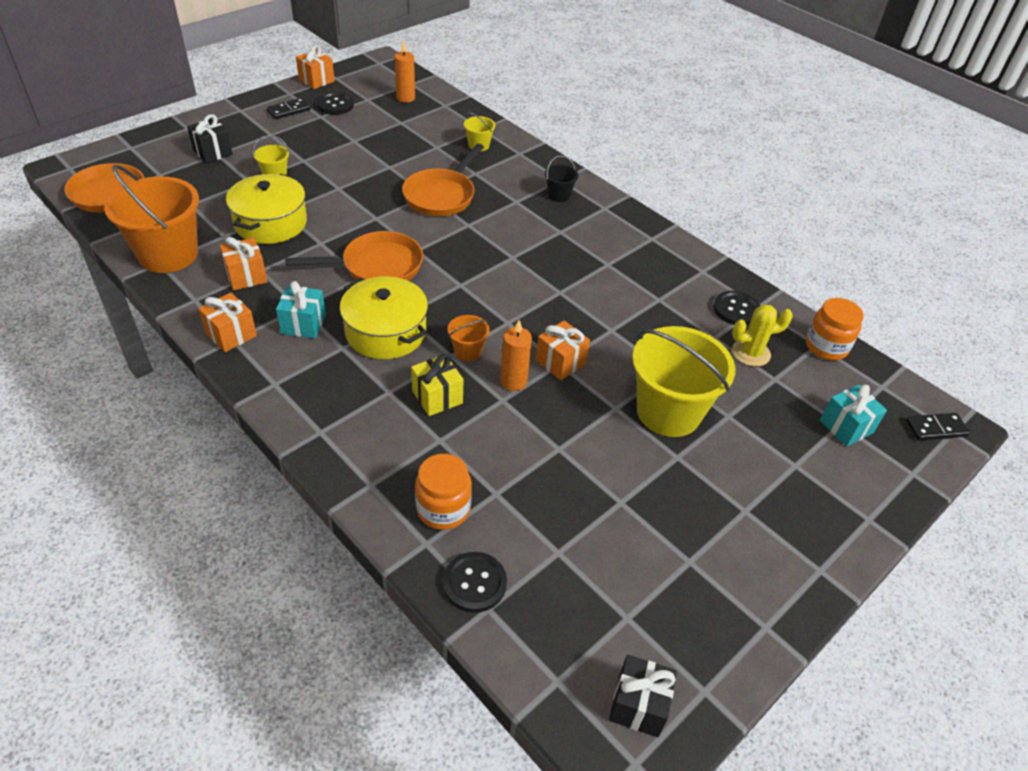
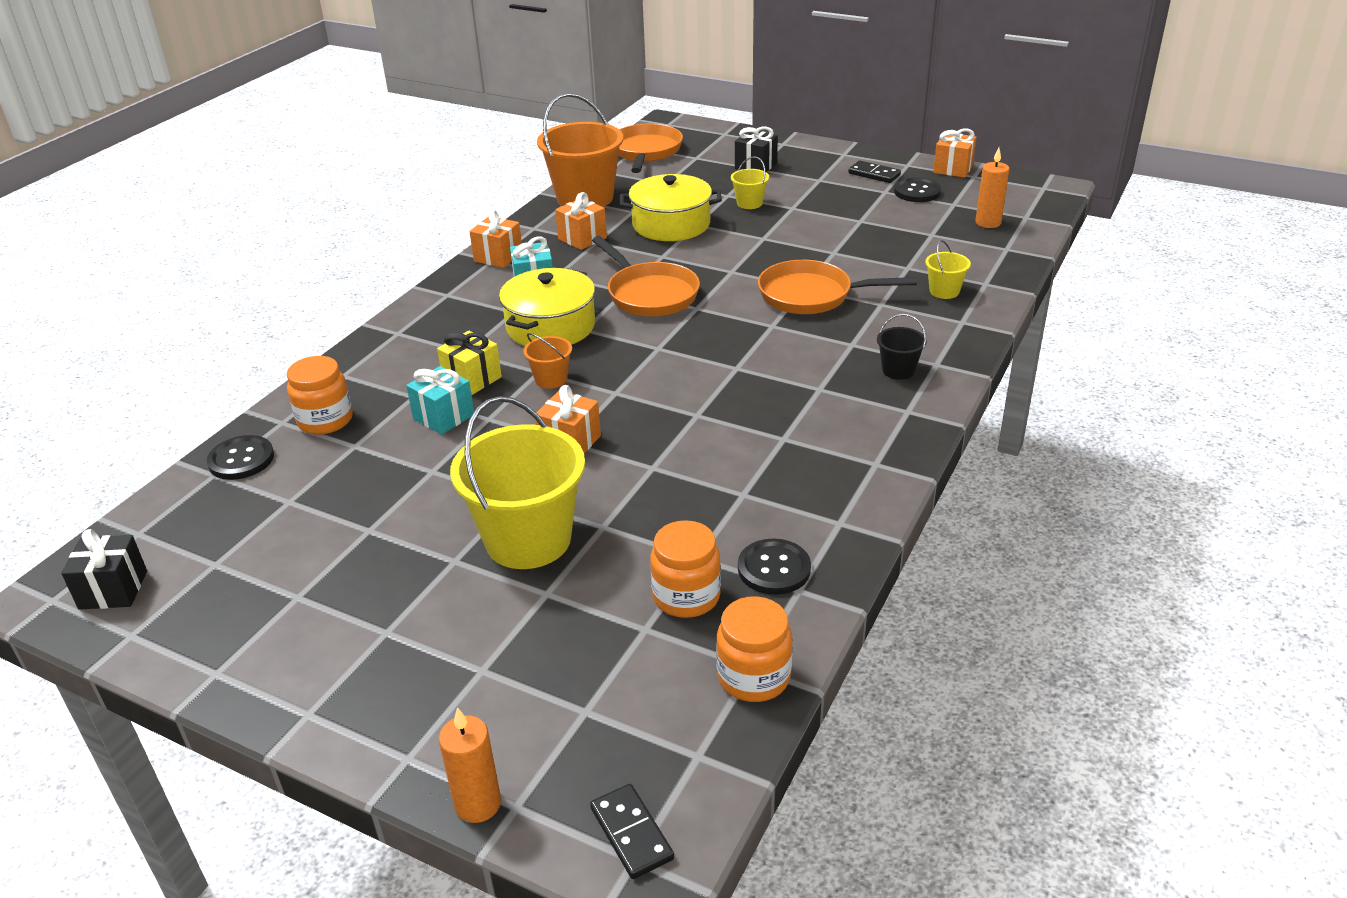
camera: 75 degrees right, 10 degrees down
(513, 381) = (520, 418): orange candle -> orange candle (478, 804)
(751, 353) = (686, 596): yellow cactus -> orange jar
(846, 427) = (582, 717): turquoise gift -> turquoise gift (443, 417)

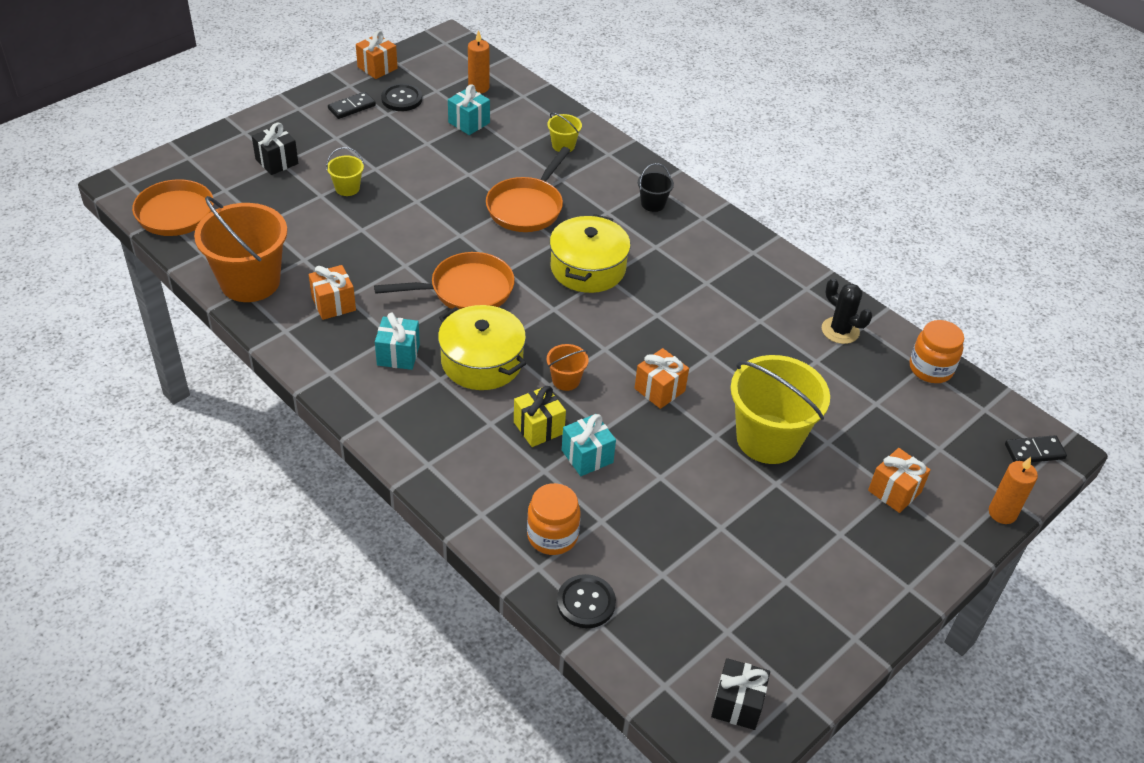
camera: 75 degrees left, 10 degrees up
(498, 257) = (327, 367): orange gift -> orange gift (894, 491)
(671, 224) = (350, 243): yellow pot -> yellow pot (588, 268)
(686, 596) = (853, 377): orange jar -> none
(774, 569) = (840, 330): black button -> black cactus
(920, 232) = (469, 123): none -> turquoise gift

